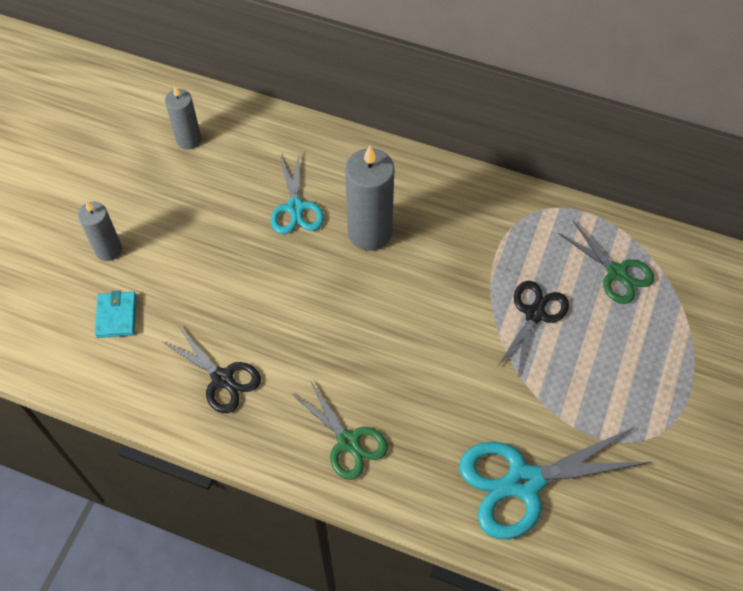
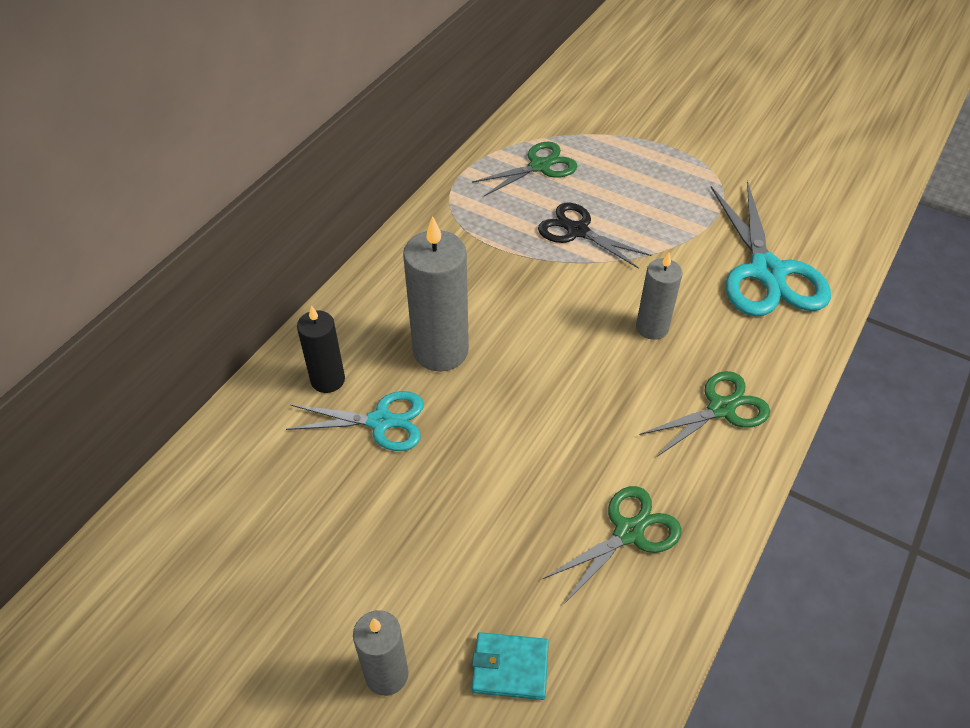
camera: 80 degrees left, 10 degrees down
(189, 139) = (213, 542): grey candle -> grey candle (652, 327)
(222, 379) = (628, 532): black scissors -> green scissors
(327, 168) = (328, 380): none -> black candle

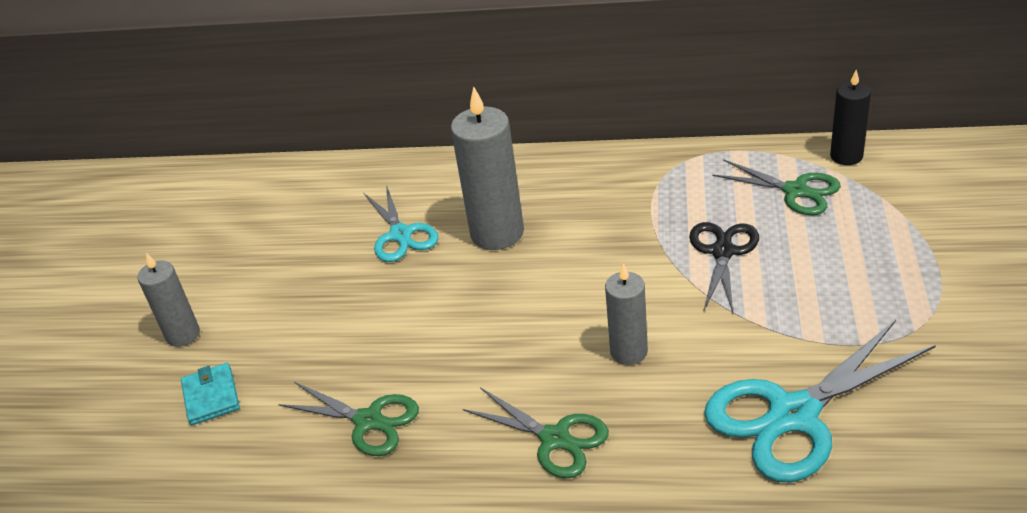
camera: 70 degrees right, 10 degrees down
(328, 380) = (425, 191): black candle -> black candle (846, 156)

